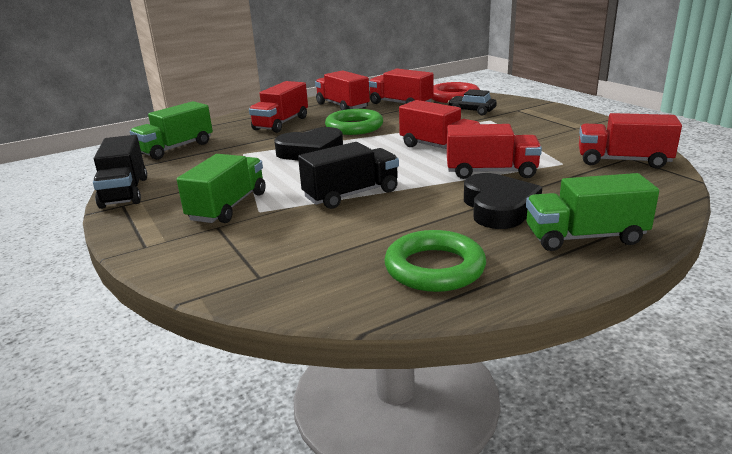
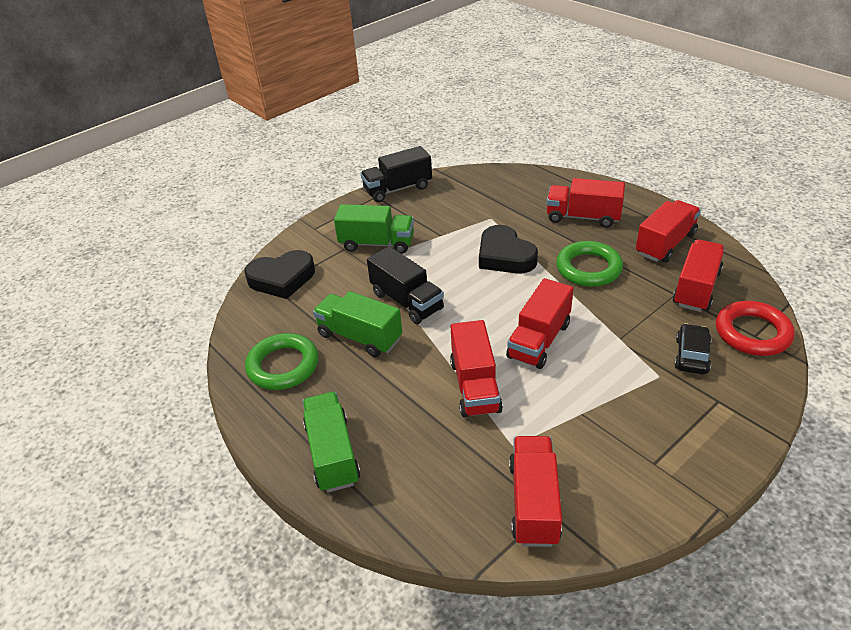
camera: 80 degrees right, 15 degrees up
(176, 148) = (494, 179): green truck -> green truck (359, 337)
(498, 208) = (388, 395): black heart -> black heart (282, 279)

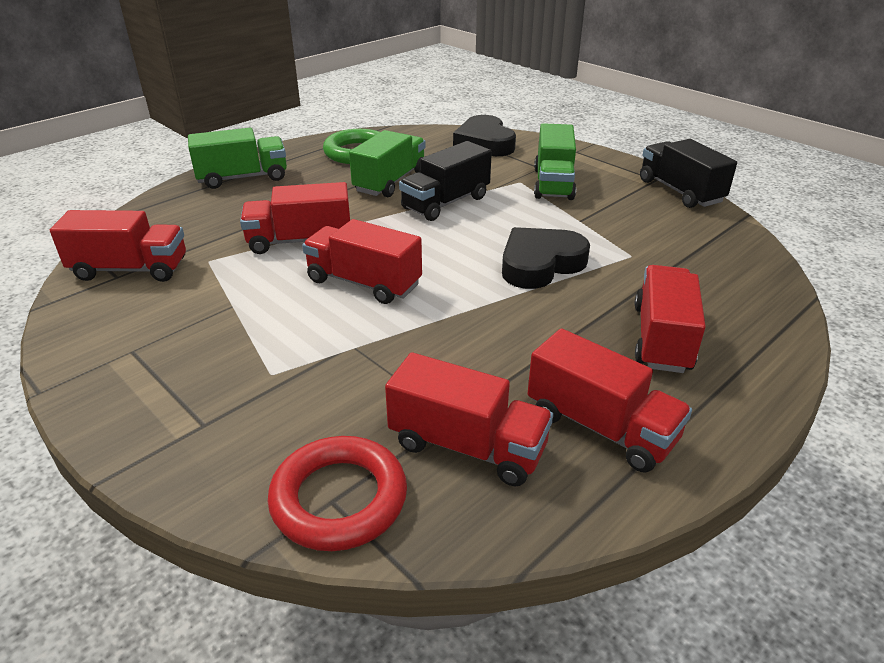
camera: 85 degrees right, 5 degrees down
(588, 268) = (517, 333): green ring -> none
(691, 355) = (302, 412): black car -> none

